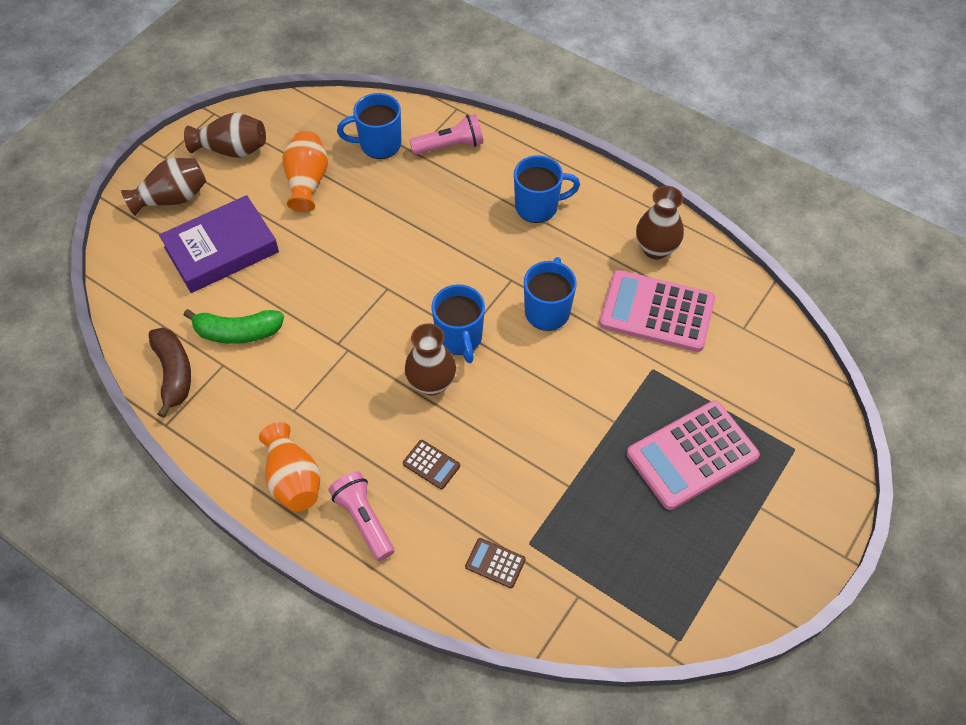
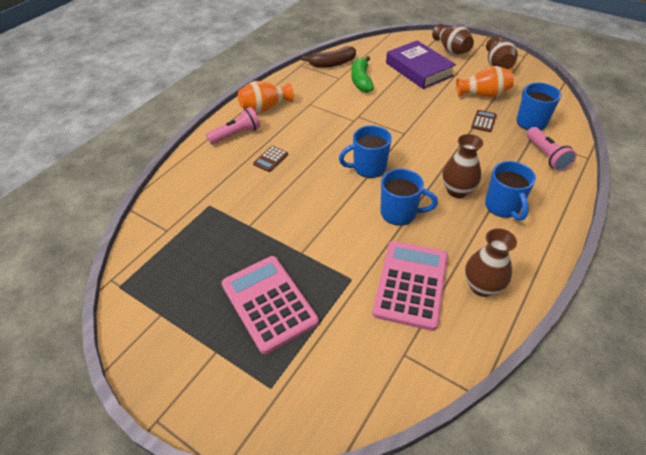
camera: 90 degrees right, 10 degrees down
(431, 383) = (331, 156): brown vase -> brown vase (457, 191)
(495, 563) = (198, 190): brown calculator -> brown calculator (483, 121)

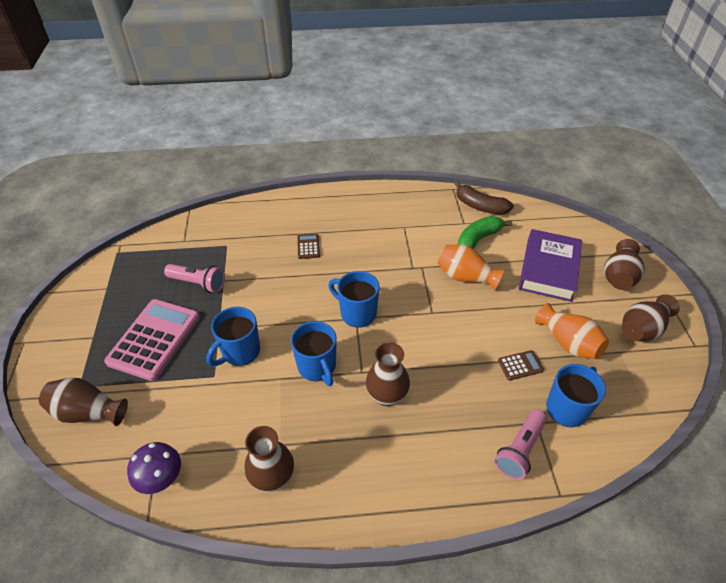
camera: 50 degrees right, 0 degrees up
(236, 134) = (318, 210): pink flashlight -> pink flashlight (198, 283)
(265, 108) = (369, 204): orange vase -> orange vase (465, 277)
(270, 159) = (308, 246): brown calculator -> brown calculator turned 90 degrees clockwise
(310, 392) = (88, 412): none -> brown vase
(411, 284) = (236, 420): pink calculator -> none
(432, 361) = (161, 479): none -> purple mushroom
(503, 206) = (397, 445): blue mug -> blue mug (240, 352)

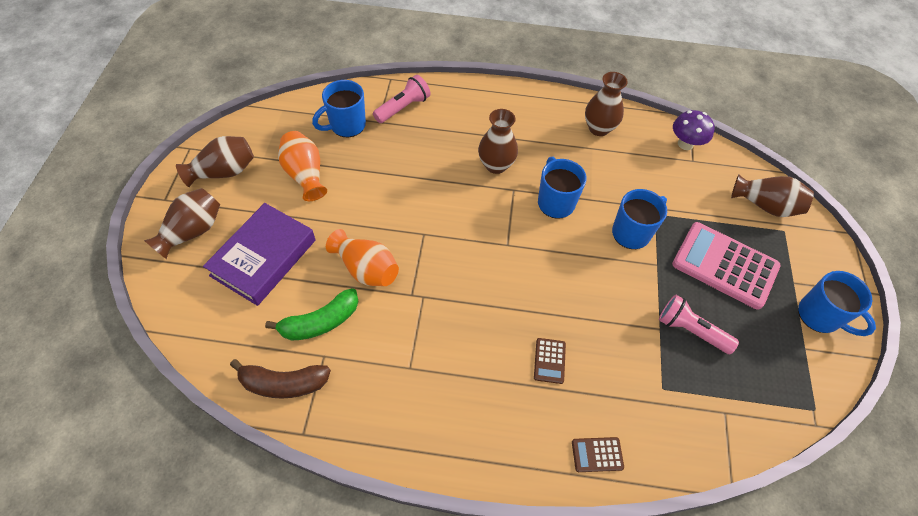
camera: 170 degrees left, 10 degrees up
(154, 339) = (725, 265): pink calculator -> pink calculator turned 90 degrees clockwise
(357, 313) = (505, 250): blue mug -> blue mug (819, 316)
(480, 206) = (283, 383): brown banana -> brown banana turned 135 degrees clockwise
(520, 365) = (364, 165): brown calculator -> brown calculator (597, 454)

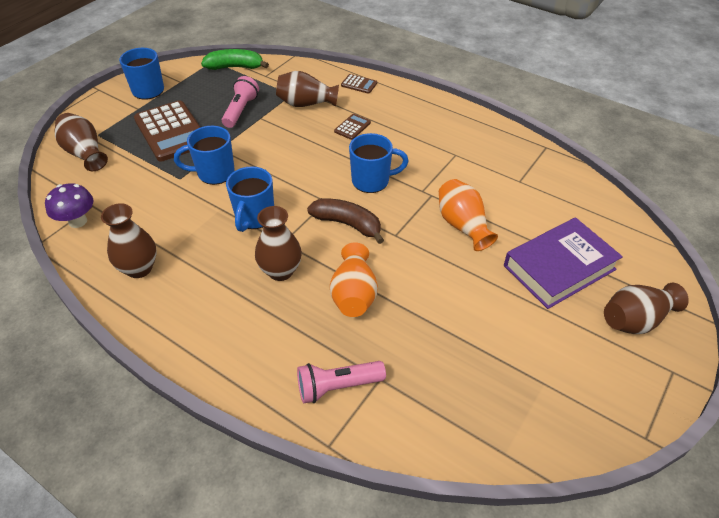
camera: 150 degrees left, 10 degrees down
(224, 172) = (597, 381): brown vase -> brown vase (306, 104)
(283, 383) = (555, 175): brown banana -> brown banana (347, 224)
(305, 175) = (496, 339): orange vase -> orange vase (354, 294)
(320, 322) = (516, 202): green banana -> green banana (235, 67)
(346, 125) = (423, 388): blue mug -> blue mug (372, 181)
(690, 330) = (241, 110): pink flashlight -> pink flashlight turned 135 degrees counterclockwise
(725, 265) = (171, 131): pink calculator -> brown calculator

